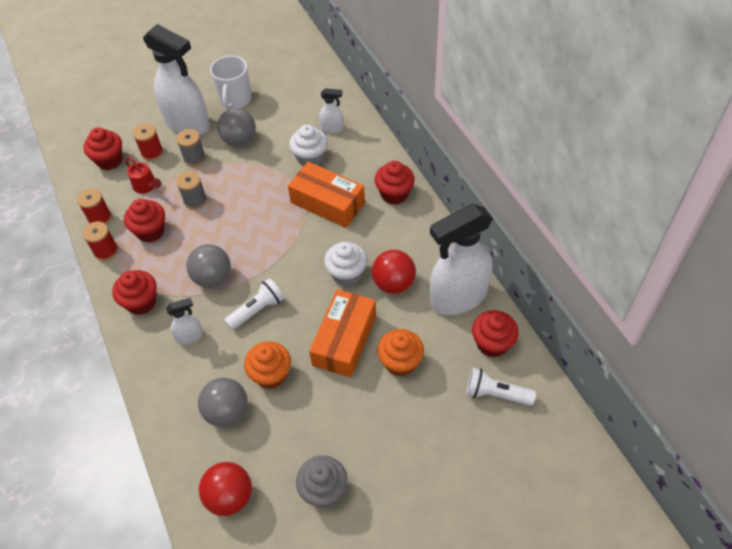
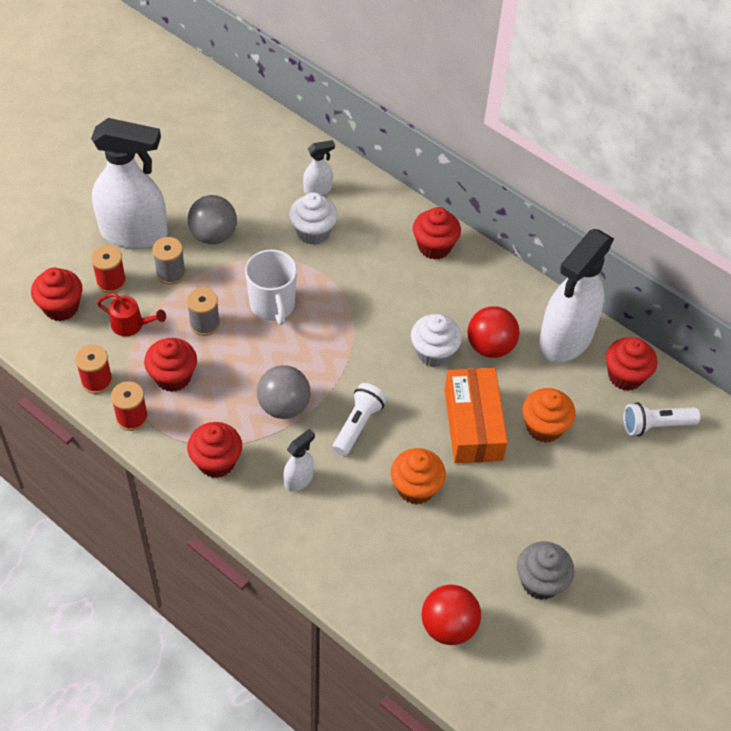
camera: 30 degrees left, 0 degrees up
(227, 412) = (392, 543): grey ball -> none
(235, 99) = (176, 185): white mug -> white mug (272, 305)
(327, 203) = (365, 279): orange box -> none

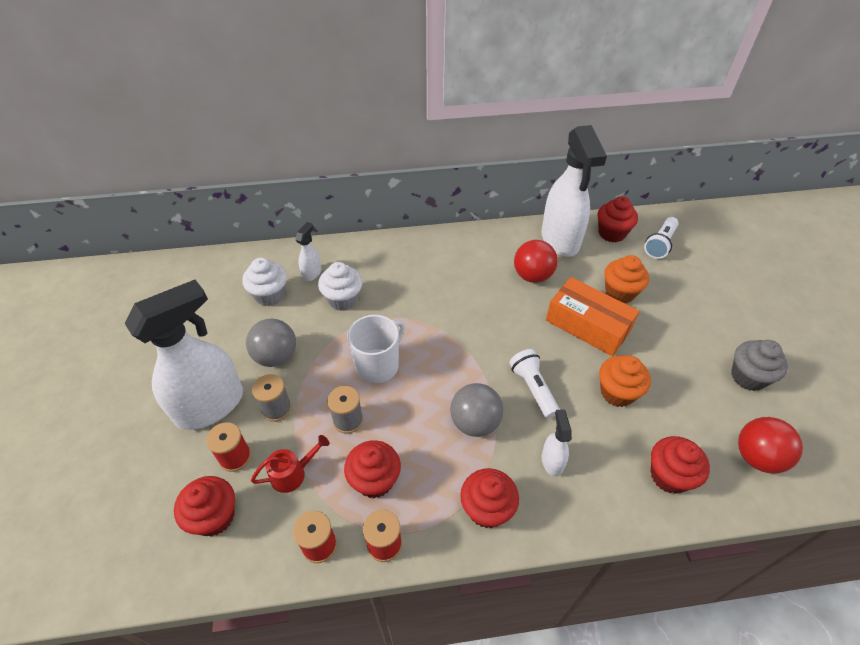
camera: 45 degrees left, 5 degrees down
(272, 305) = (378, 365): white mug -> white mug turned 75 degrees counterclockwise
(434, 247) = (426, 249): red cupcake -> red cupcake (669, 476)
(434, 353) = (510, 306): white cupcake -> white cupcake (270, 295)

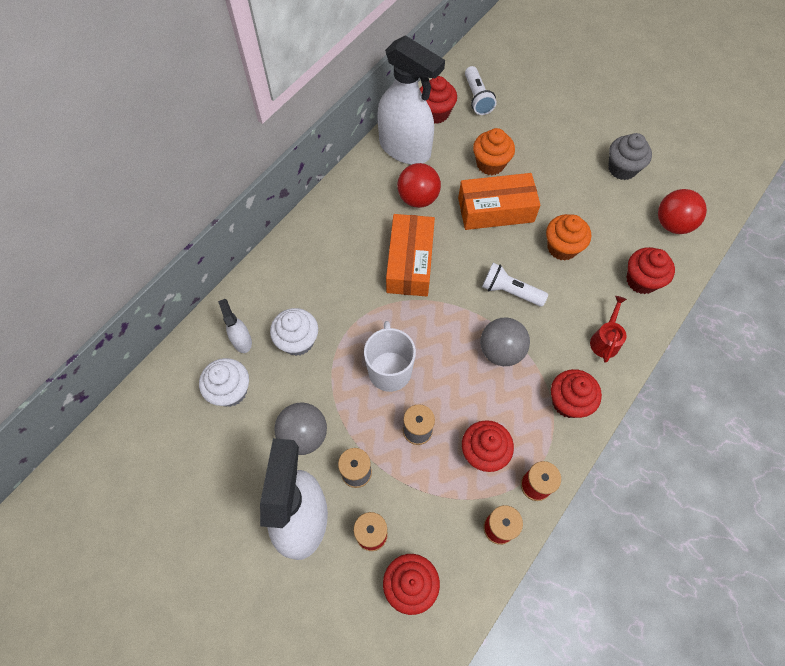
camera: 45 degrees left, 15 degrees up
(293, 473) = (426, 503): red watering can -> red watering can (605, 339)
(477, 311) = (410, 262): none -> orange box
(552, 461) = (572, 333): white spray bottle -> none

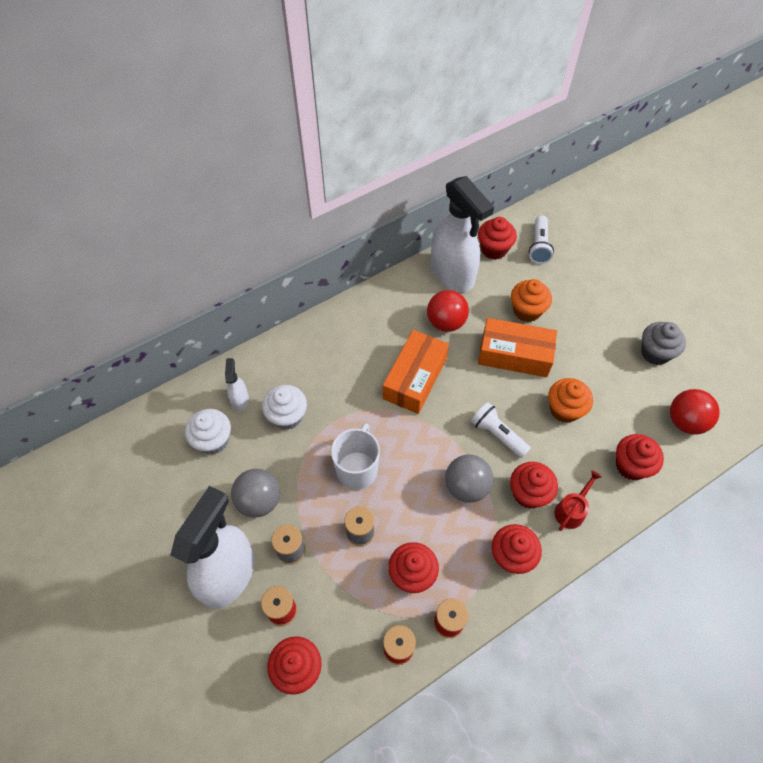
camera: 20 degrees right, 5 degrees down
(560, 337) = (528, 493): none -> red cupcake

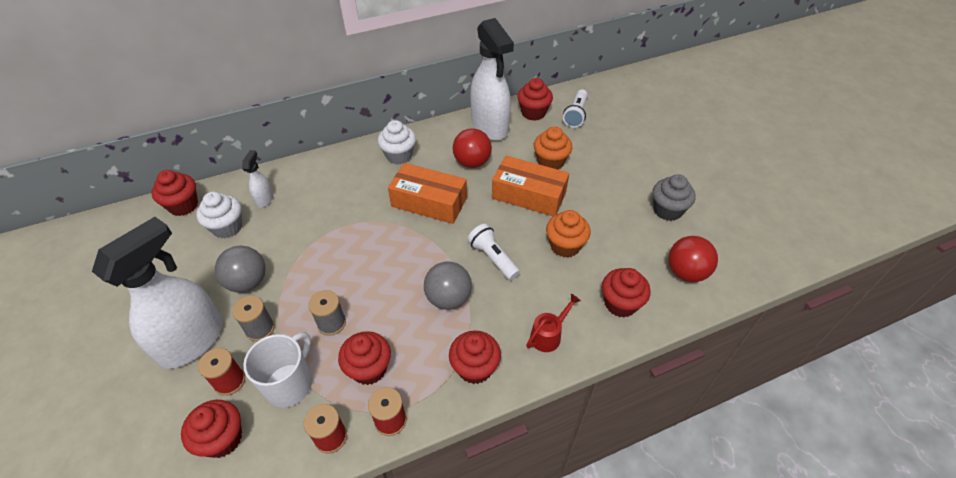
camera: 10 degrees right, 10 degrees down
(287, 416) = (301, 217): white cupcake -> white cupcake (399, 155)
(357, 469) = (349, 269): white mug -> white mug (290, 384)
(415, 378) = (429, 202): orange box -> orange box turned 75 degrees clockwise
(528, 493) = (509, 313): red cupcake -> red cupcake (183, 205)

